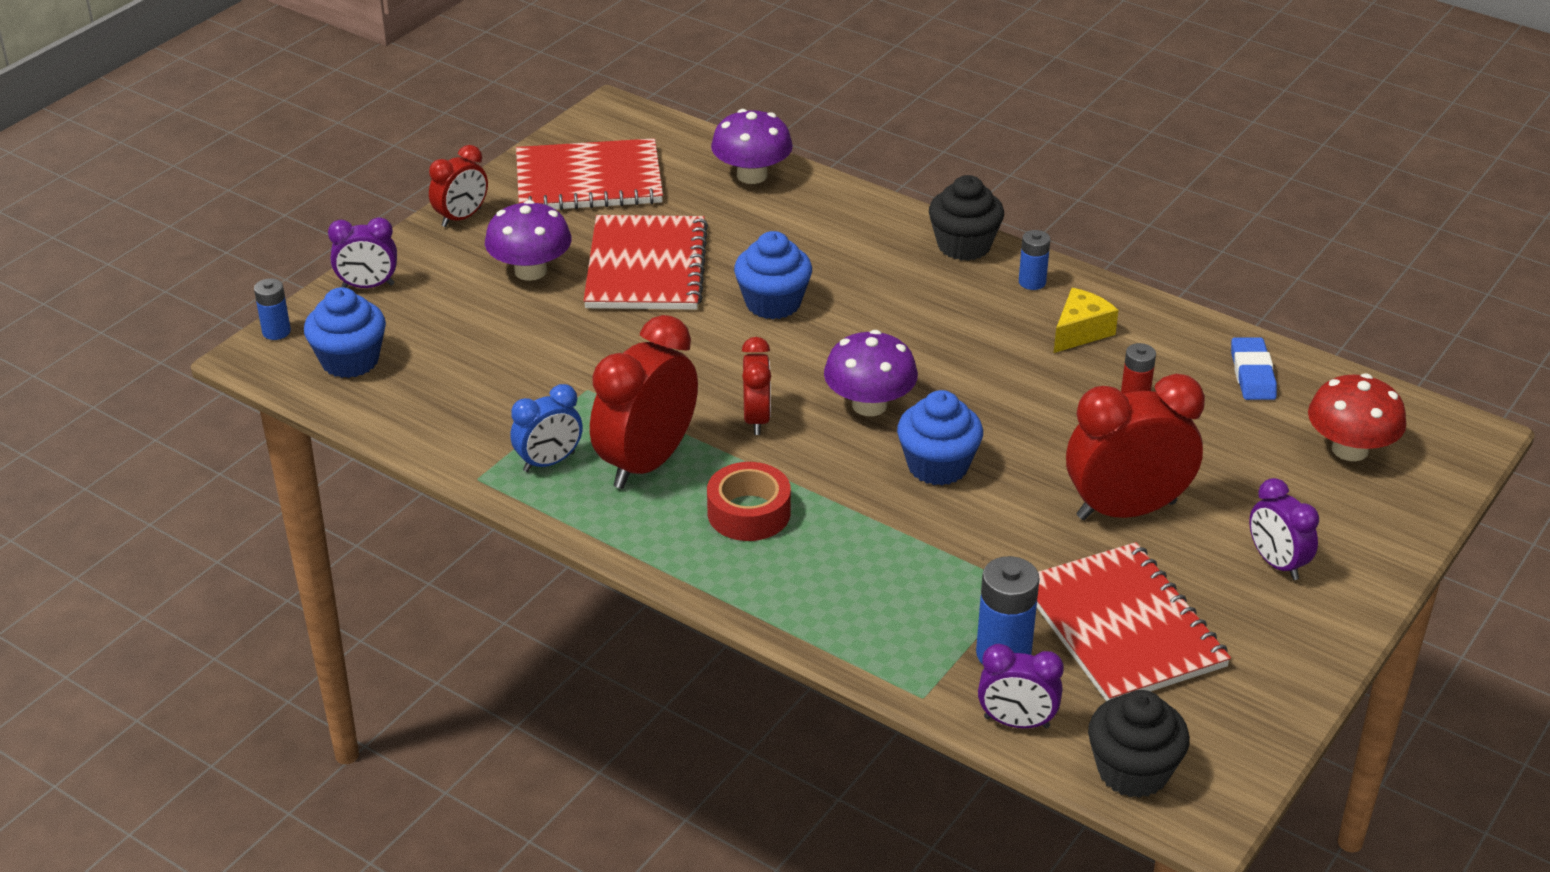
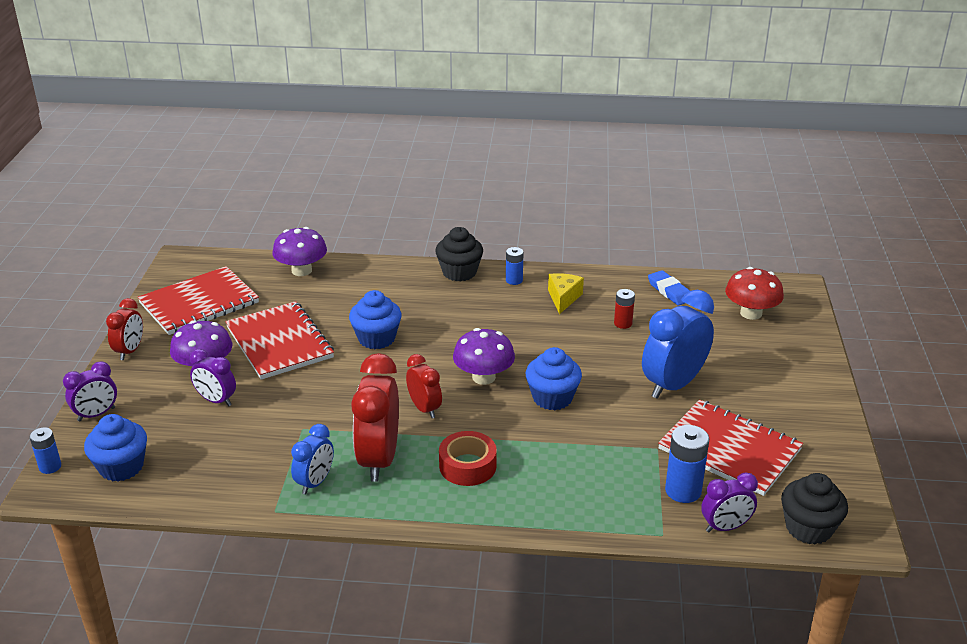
camera: 30 degrees left, 5 degrees down
(1126, 510) = (673, 385): red clock -> blue clock
(1276, 563) = (772, 385): purple clock -> purple clock (216, 400)

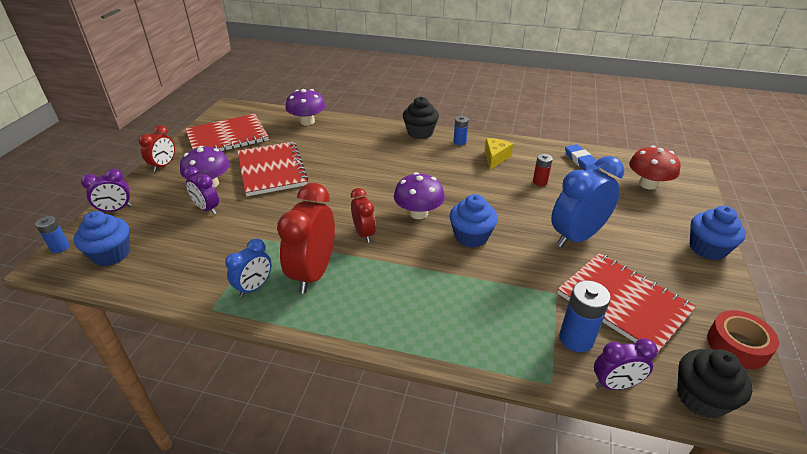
camera: 10 degrees right, 5 degrees up
(376, 338) = (344, 174): blue cupcake -> blue cupcake (707, 248)
(467, 466) = (385, 289): red tape -> red tape (737, 345)

